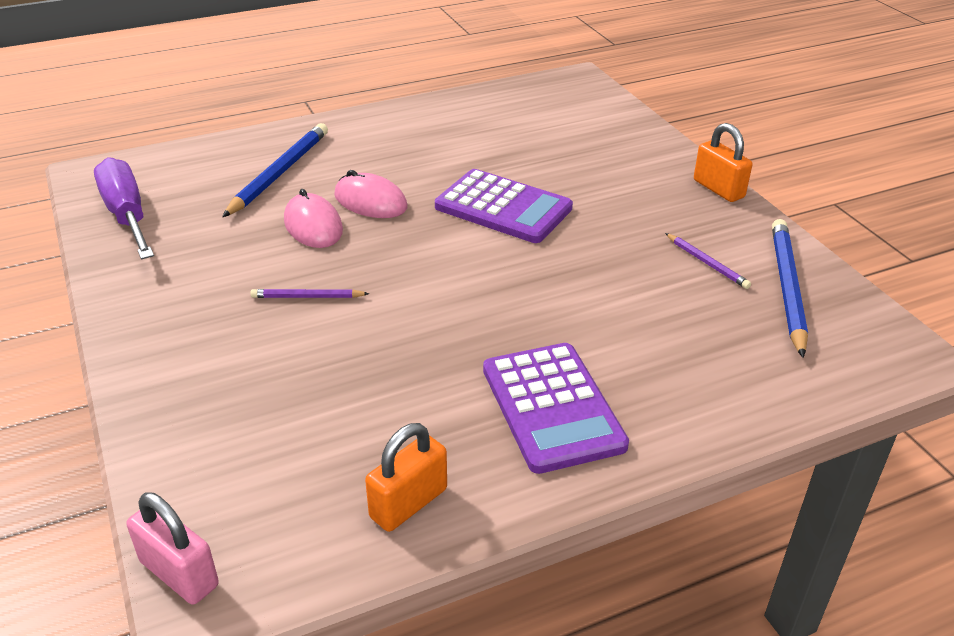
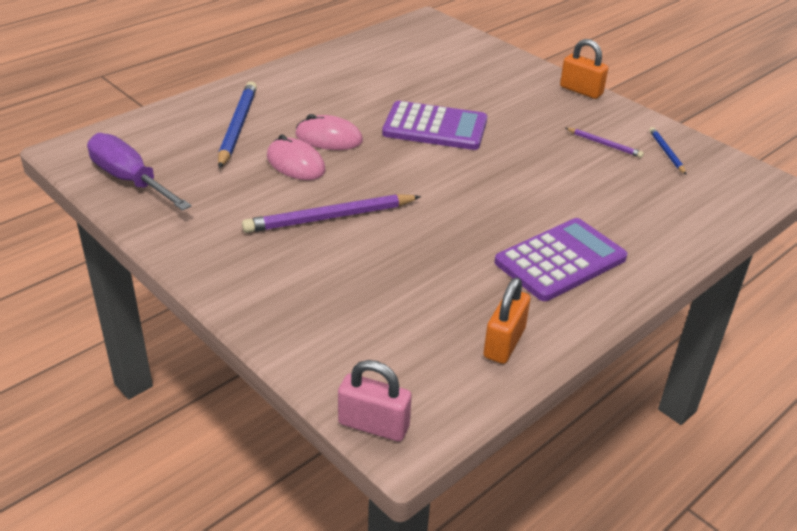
camera: 20 degrees left, 0 degrees up
(307, 297) = (330, 217): purple pencil -> purple pencil, size x1.90
(552, 407) = (560, 260): purple calculator -> purple calculator turned 90 degrees counterclockwise
(787, 288) = (666, 152): blue pencil -> blue pencil, size x0.53

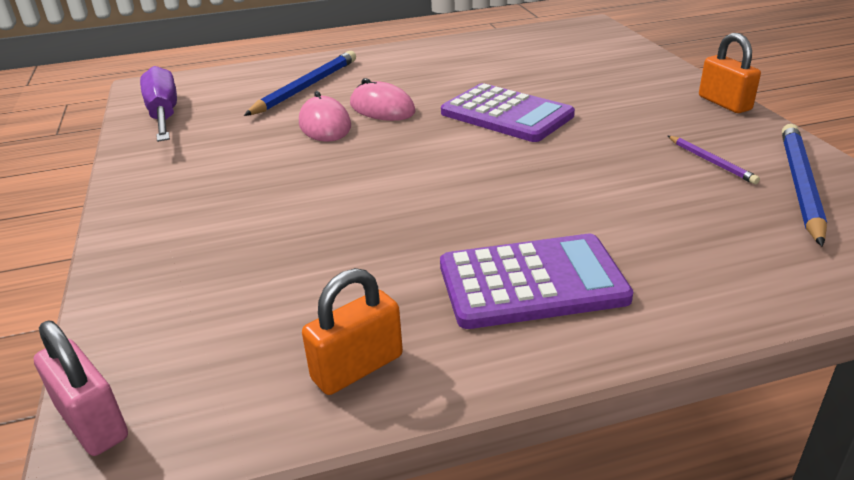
camera: 30 degrees right, 5 degrees down
(330, 217) = (303, 179): purple pencil -> none
(666, 152) = (800, 185): blue pencil -> blue pencil, size x1.90

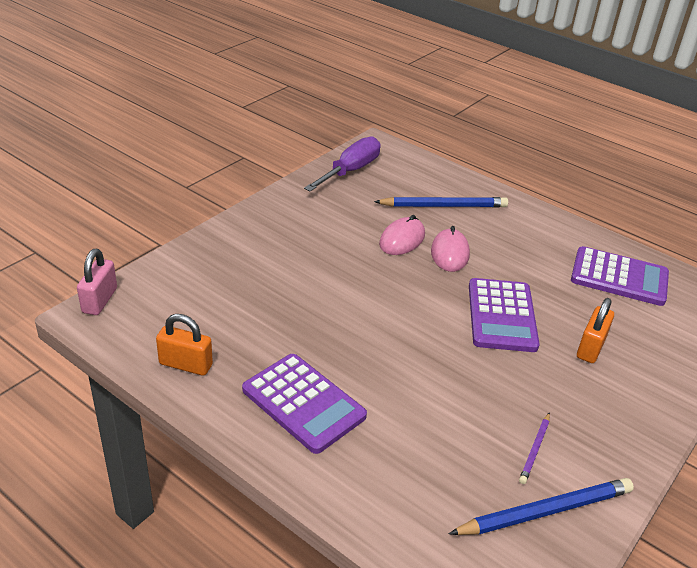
camera: 50 degrees right, 5 degrees up
(513, 51) = (619, 277): none -> purple calculator
(724, 103) = (654, 434): orange padlock -> orange padlock (590, 347)

